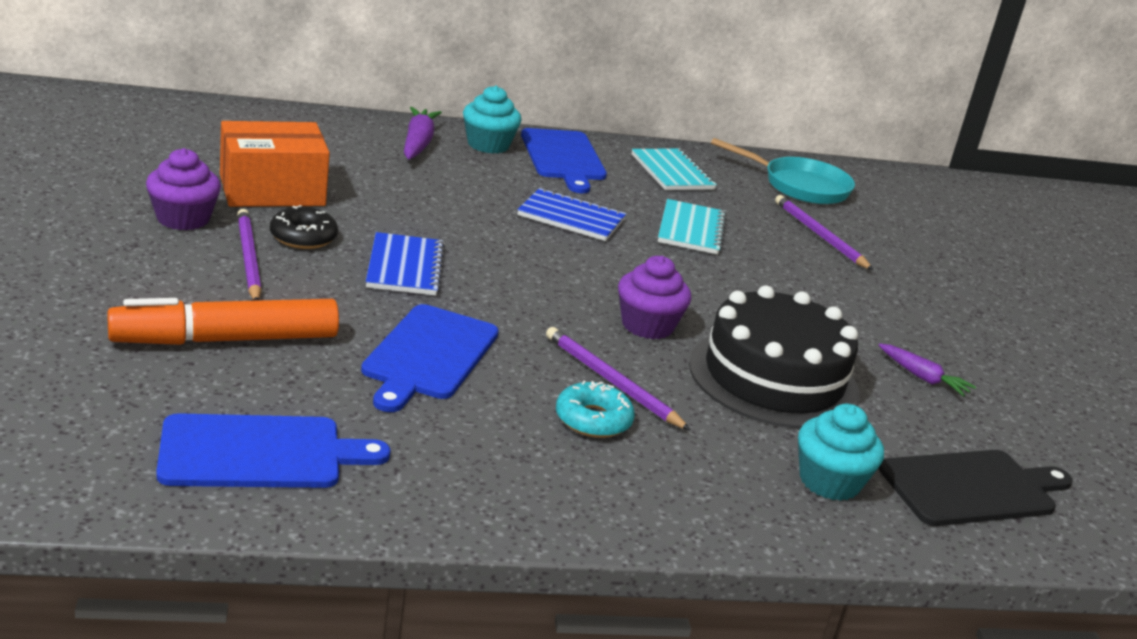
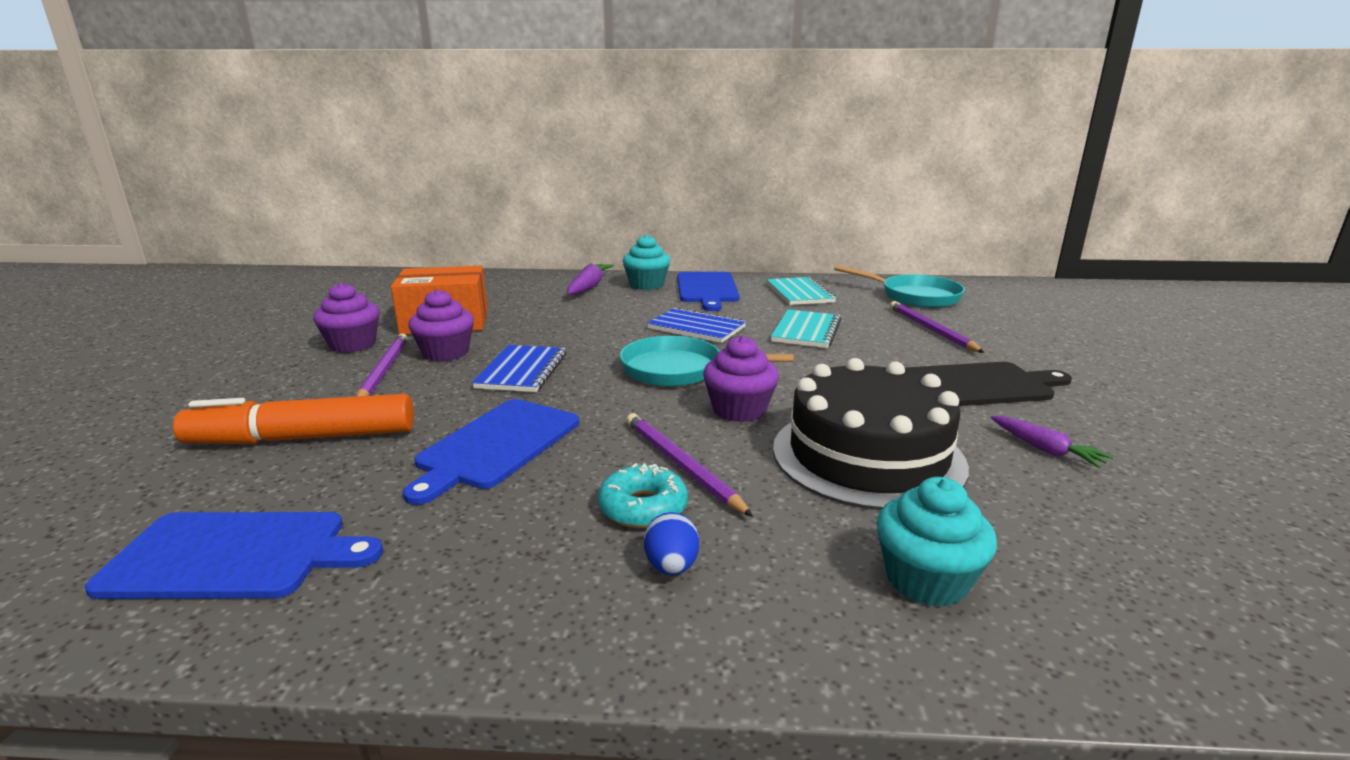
camera: 15 degrees right, 5 degrees down
(303, 237) = (446, 353): black donut -> purple cupcake
(572, 275) = (678, 370): none -> turquoise pan
(635, 469) = (671, 566): none -> blue egg
(972, 488) = (1130, 585): black cutting board -> black cutting board (980, 385)

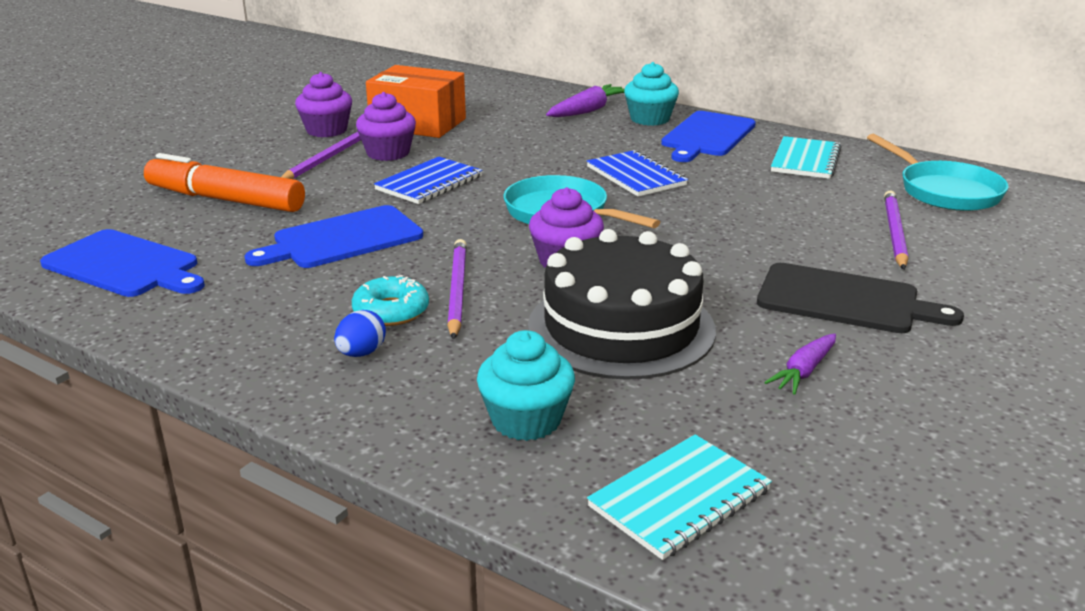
camera: 30 degrees right, 5 degrees up
(806, 331) = (745, 203): turquoise notebook -> turquoise notebook (680, 499)
(1045, 449) = (804, 371): purple carrot -> purple carrot turned 45 degrees clockwise

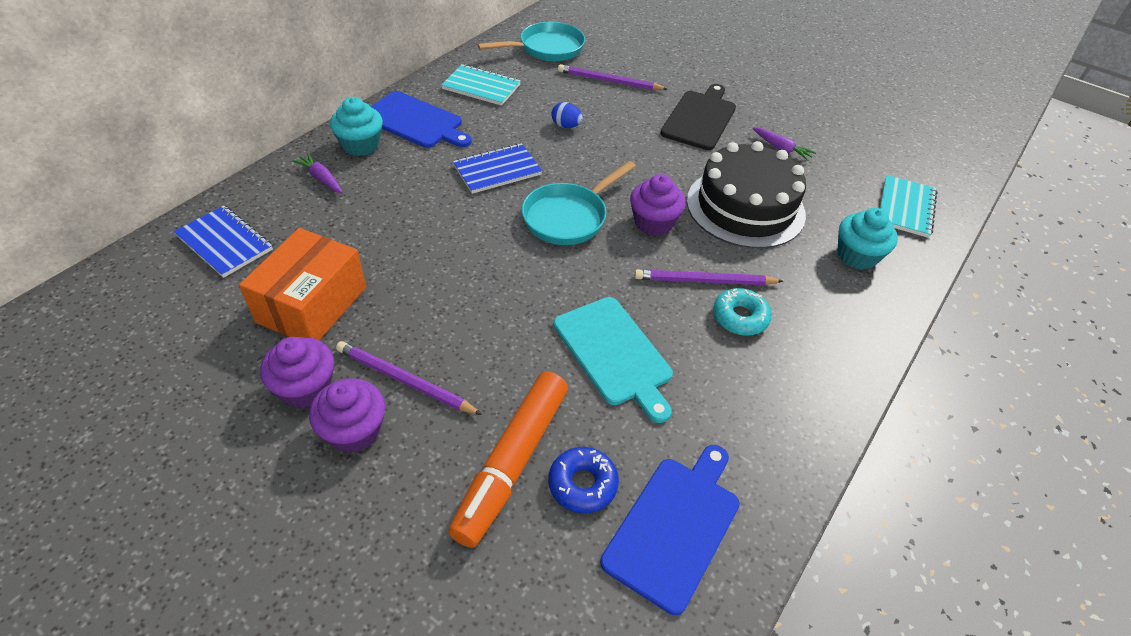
camera: 90 degrees left, 20 degrees up
(190, 227) = (582, 484): none -> blue donut
(342, 239) = (614, 354): blue cutting board -> turquoise cutting board
(361, 353) = (801, 332): blue egg -> blue egg (566, 126)
(388, 153) = (401, 328): purple cupcake -> purple cupcake (354, 431)
(429, 183) = (491, 295): blue notebook -> blue notebook (225, 243)
(588, 111) = (321, 178): purple carrot -> purple carrot, size x0.65
(680, 499) = (905, 208): turquoise notebook -> turquoise notebook turned 60 degrees clockwise

